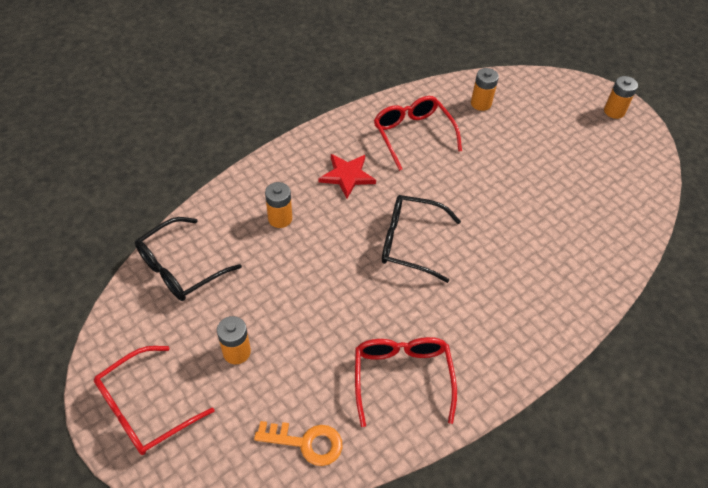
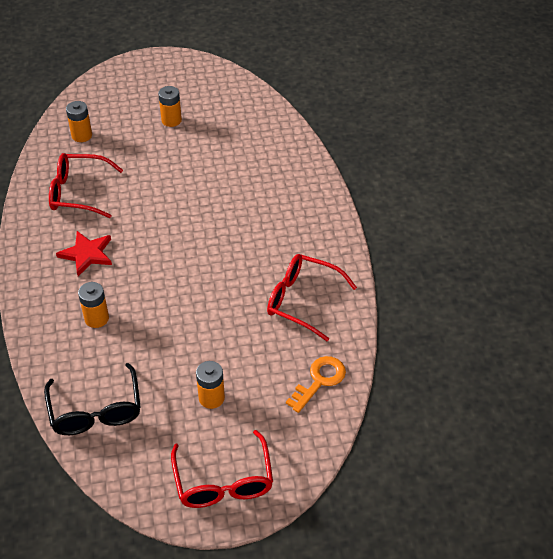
camera: 60 degrees left, 5 degrees down
(410, 242) = (187, 243): black glasses -> none
(614, 111) = (157, 67): orange battery -> orange battery (171, 120)

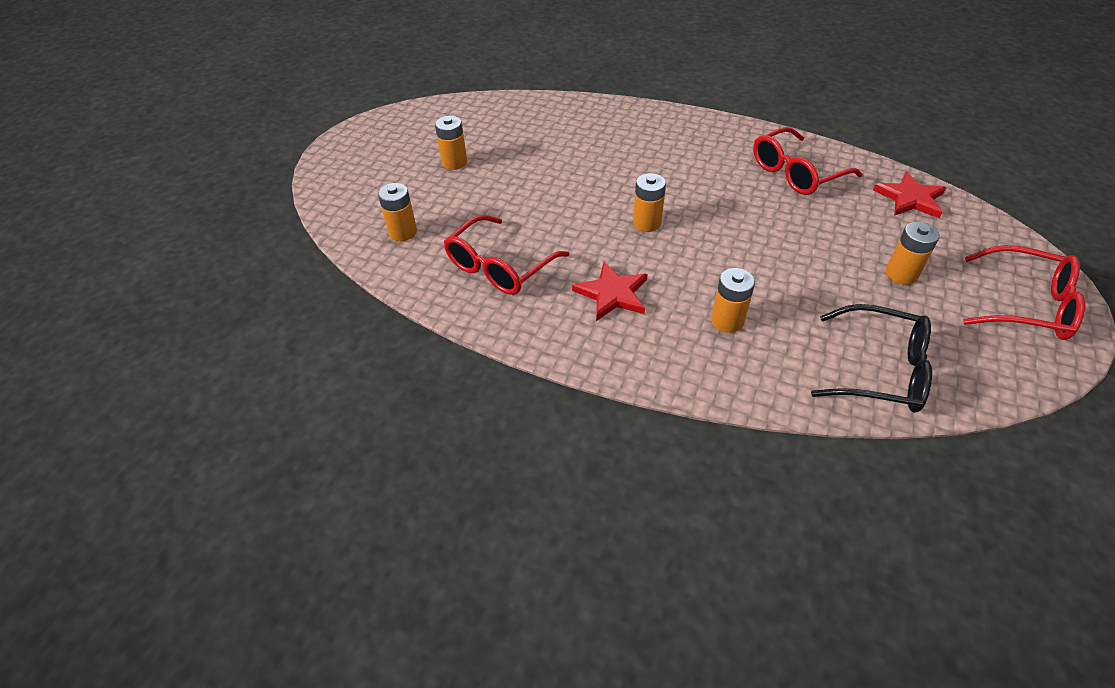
camera: 55 degrees left, 0 degrees up
(173, 241) = (647, 223): none -> orange battery
(320, 380) = (910, 198): orange key -> red star

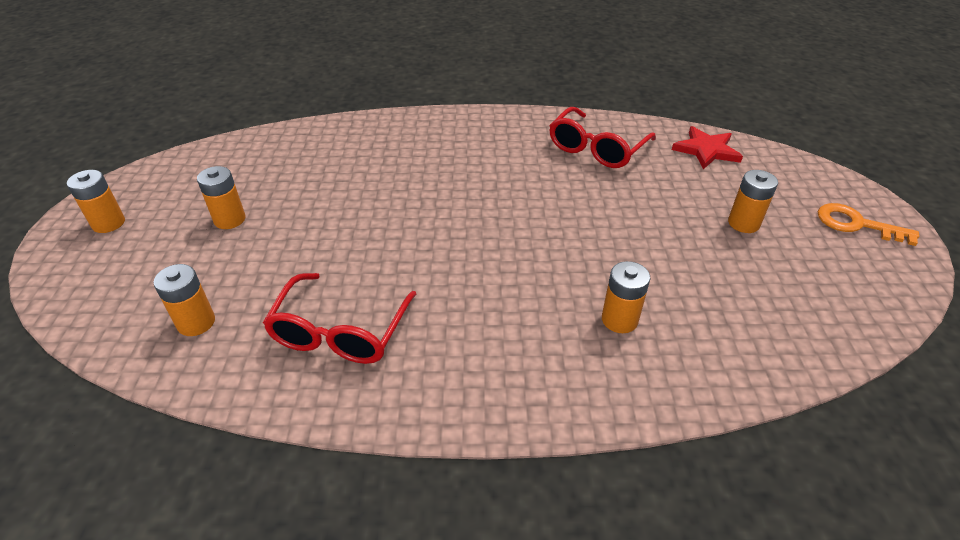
camera: 25 degrees left, 5 degrees down
(612, 294) = (486, 326): red star -> none
(647, 223) = (482, 235): orange battery -> orange battery (108, 223)
(879, 370) = (786, 327): black glasses -> none
(1025, 305) = (856, 224): red glasses -> orange key

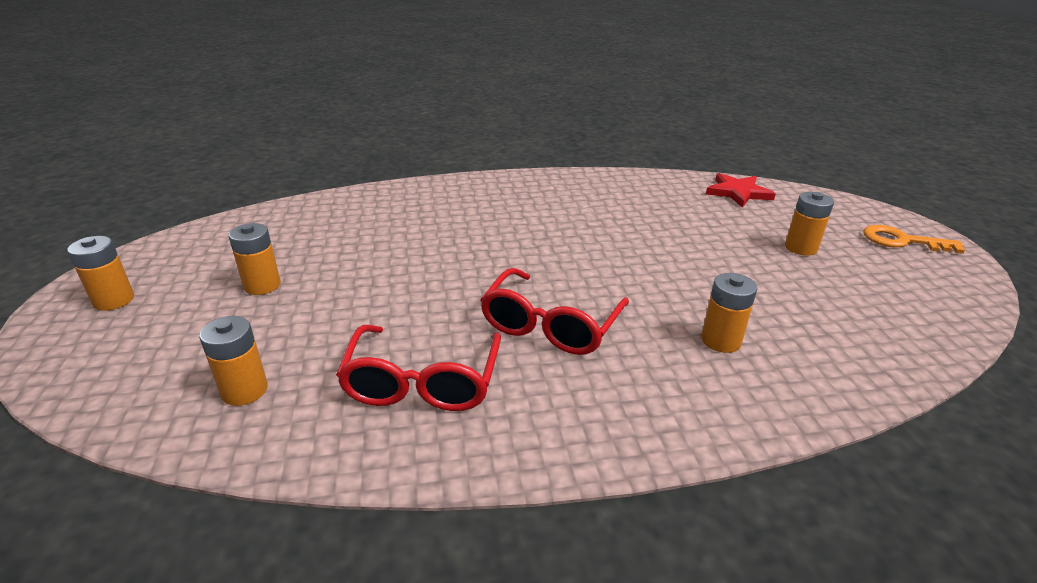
camera: 10 degrees left, 10 degrees down
(597, 148) = (634, 197): red glasses -> red glasses (550, 325)

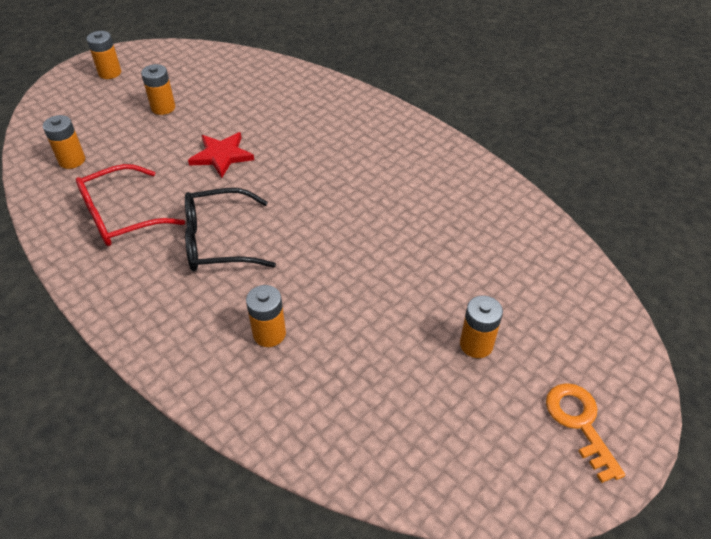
camera: 55 degrees right, 15 degrees up
(550, 325) = (219, 241): red glasses -> black glasses
(738, 192) = (554, 267): red star -> red star (221, 156)

